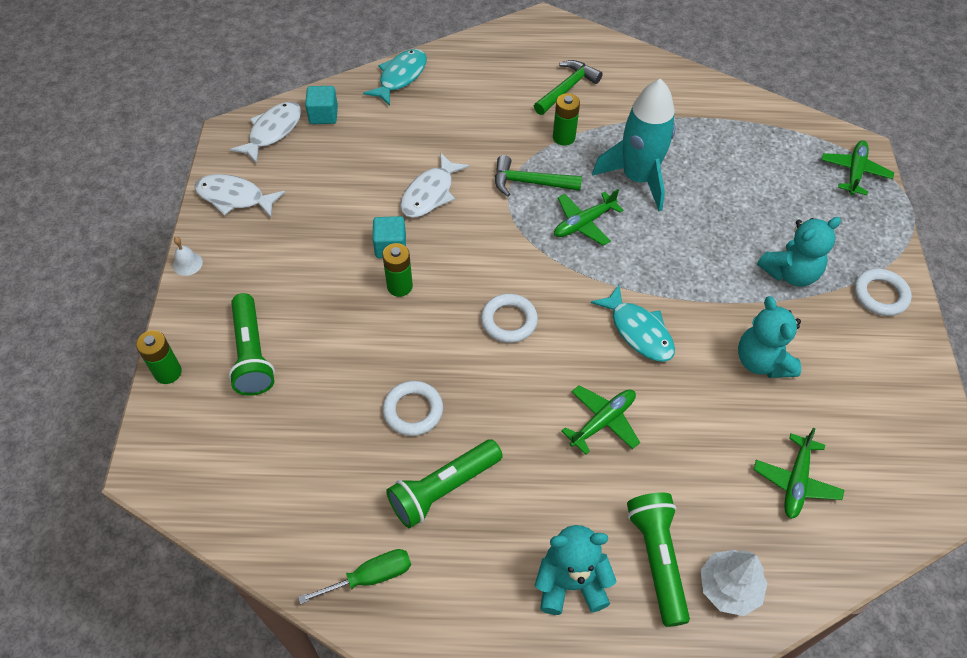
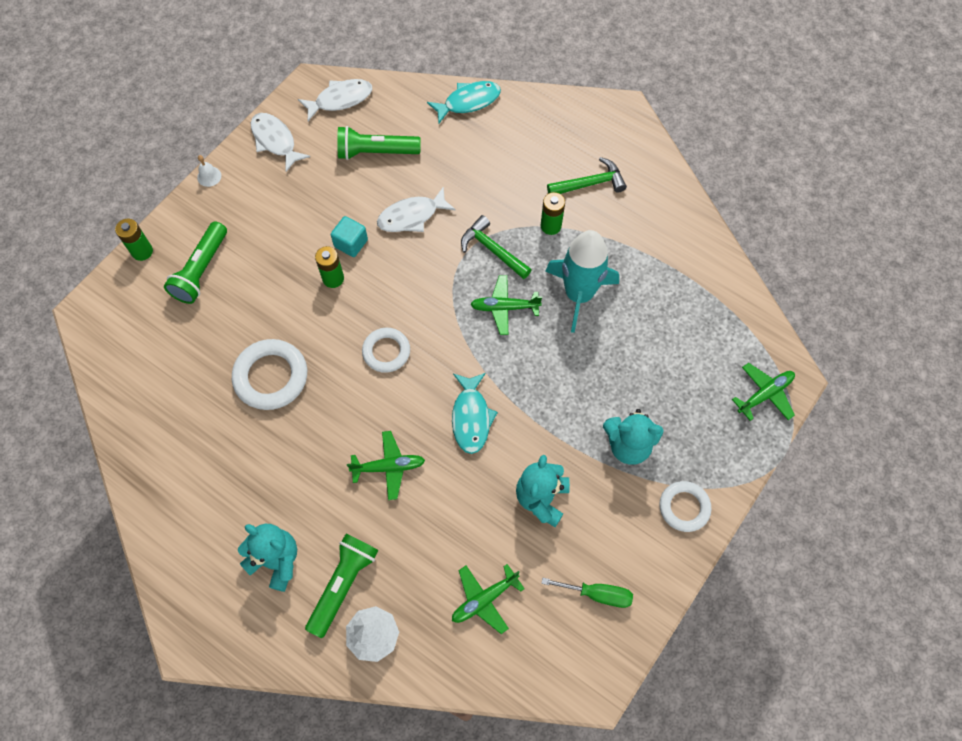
camera: 35 degrees right, 10 degrees up
(323, 115) = (386, 105): turquoise cube -> none
(370, 577) = (160, 471): green screwdriver -> green screwdriver (597, 594)
(413, 411) = (271, 377): white ring -> white ring, size x1.54
(443, 489) = (248, 444): green flashlight -> green flashlight (376, 152)

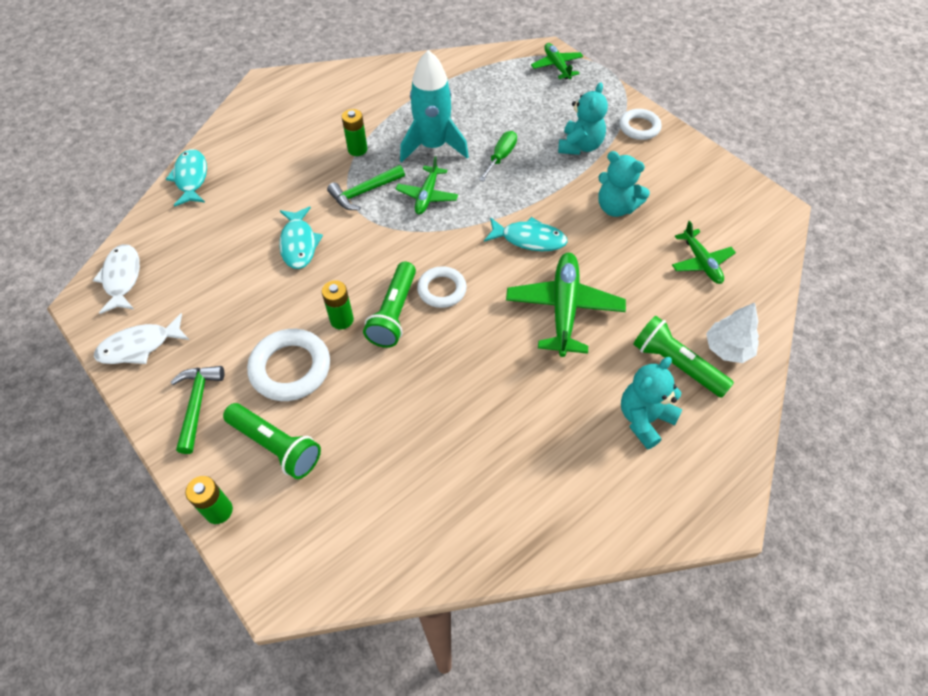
camera: 75 degrees left, 10 degrees down
(209, 176) = (149, 421): white bell -> none
(271, 377) = (437, 394): white ring -> white ring (290, 368)
(351, 243) = (306, 298): turquoise cube -> none
(376, 152) = (207, 259): green flashlight -> green flashlight (394, 313)
(389, 467) = (564, 308): green plane -> green plane, size x1.67
(412, 216) = (299, 244): white fish -> turquoise fish
(590, 183) = (327, 117): green hammer -> green hammer (197, 404)
(597, 594) = (704, 190): green screwdriver -> green screwdriver (501, 157)

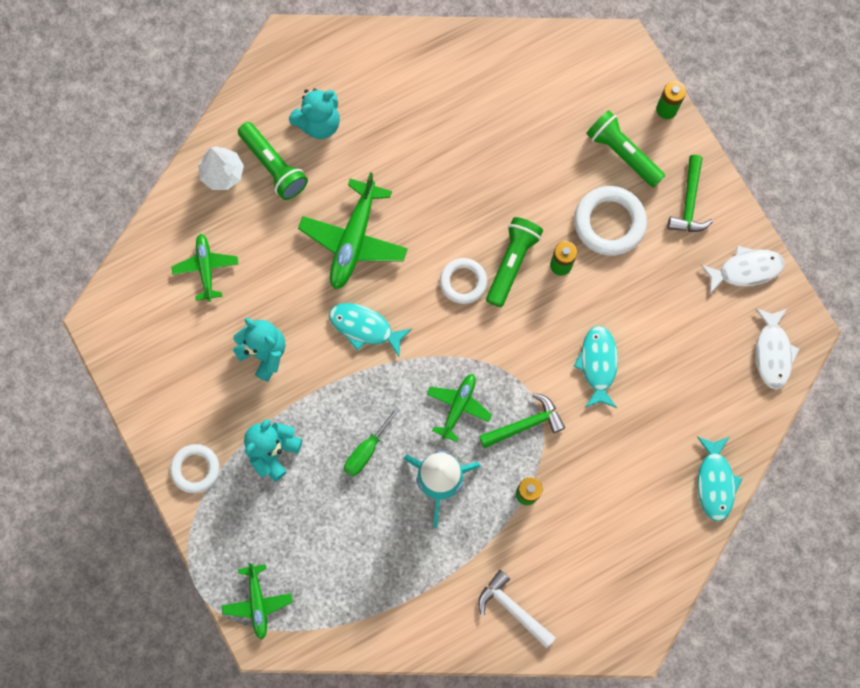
camera: 170 degrees left, 20 degrees up
(361, 87) = (512, 608): none -> white hammer

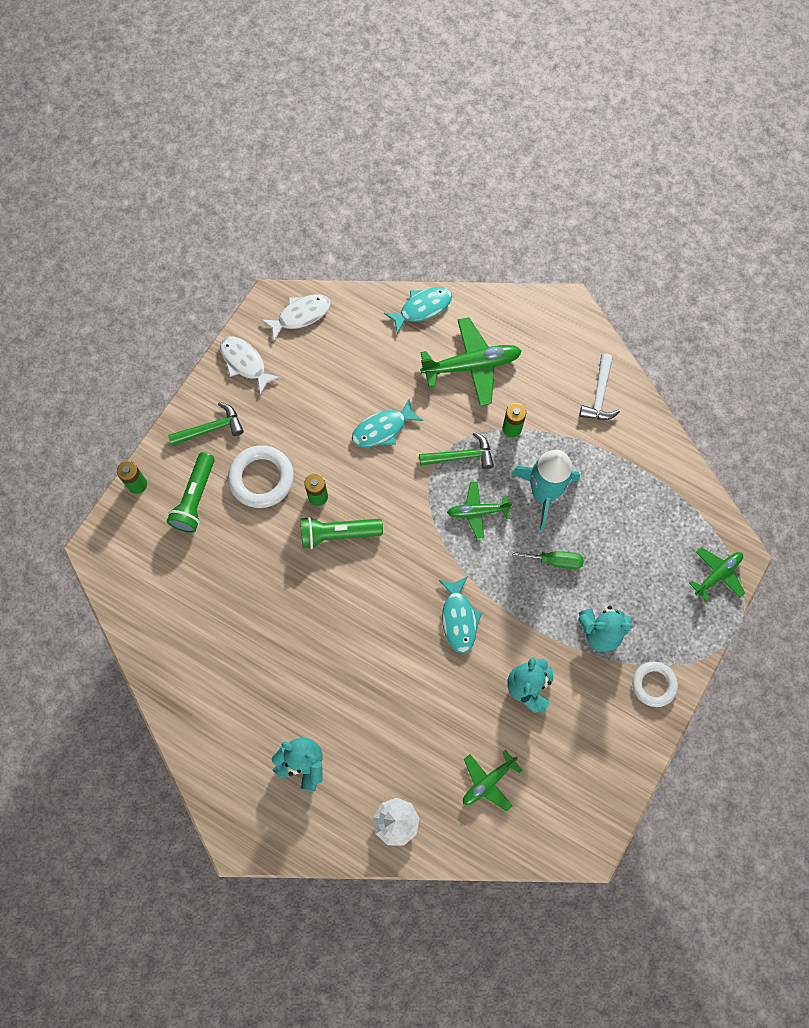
camera: 120 degrees left, 5 degrees down
(274, 166) = (364, 780): green flashlight -> none
(354, 240) = (391, 670): green plane -> green plane (472, 365)
(463, 282) = (375, 563): white ring -> none
(525, 424) = (461, 456): green hammer -> green hammer turned 135 degrees clockwise

